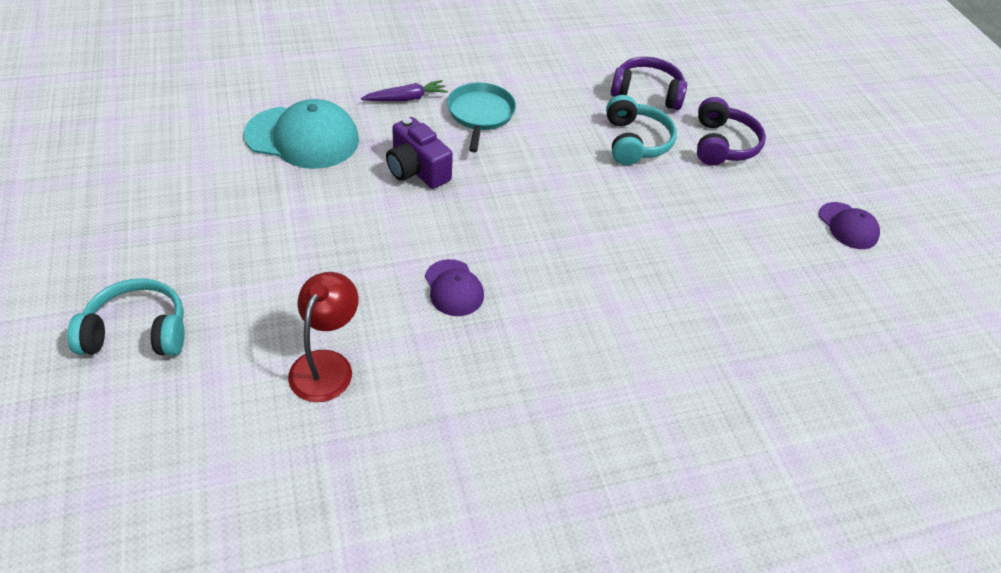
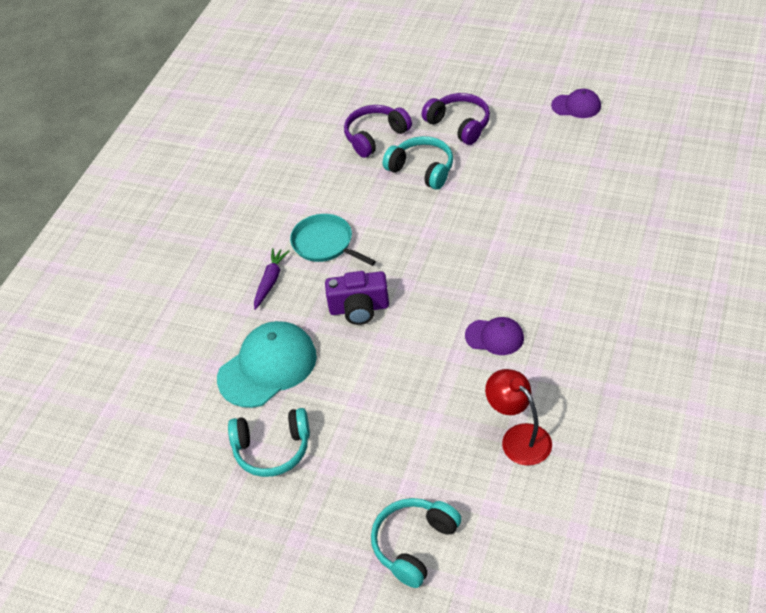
camera: 45 degrees left, 0 degrees up
(206, 180) = (272, 449): none -> turquoise headphones

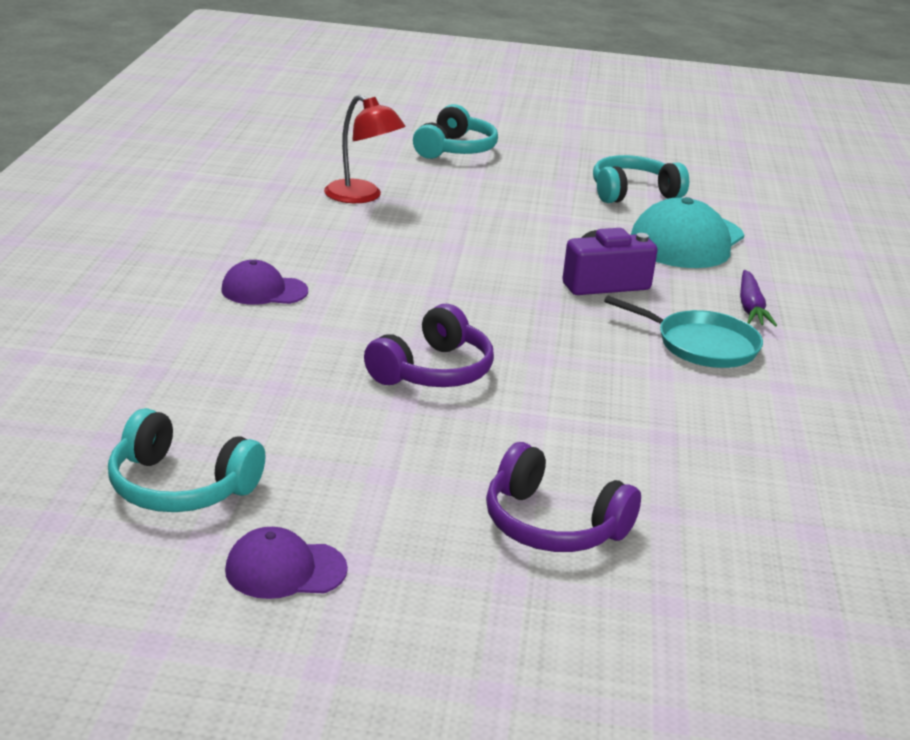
camera: 160 degrees right, 20 degrees down
(375, 136) = (723, 500): purple headphones -> purple headphones (433, 371)
(422, 170) = (594, 443): turquoise headphones -> turquoise headphones (180, 487)
(494, 337) = (405, 260): purple cap -> purple cap (264, 290)

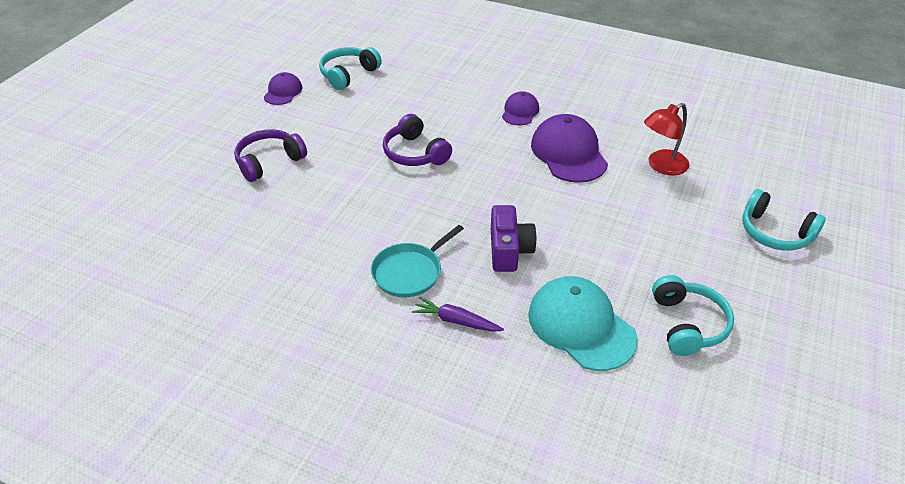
camera: 110 degrees right, 15 degrees up
(363, 252) = (568, 153): none -> purple cap

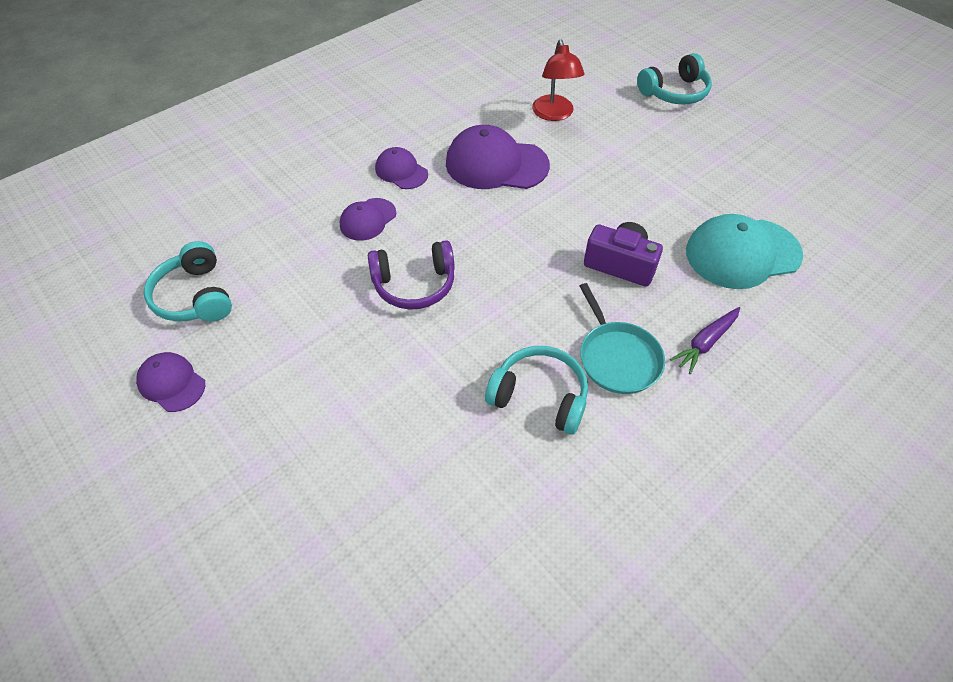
camera: 65 degrees left, 10 degrees up
(269, 162) = (328, 444): purple headphones -> none
(460, 113) = (368, 219): none -> purple cap
(687, 324) = (762, 187): turquoise headphones -> turquoise headphones (539, 396)

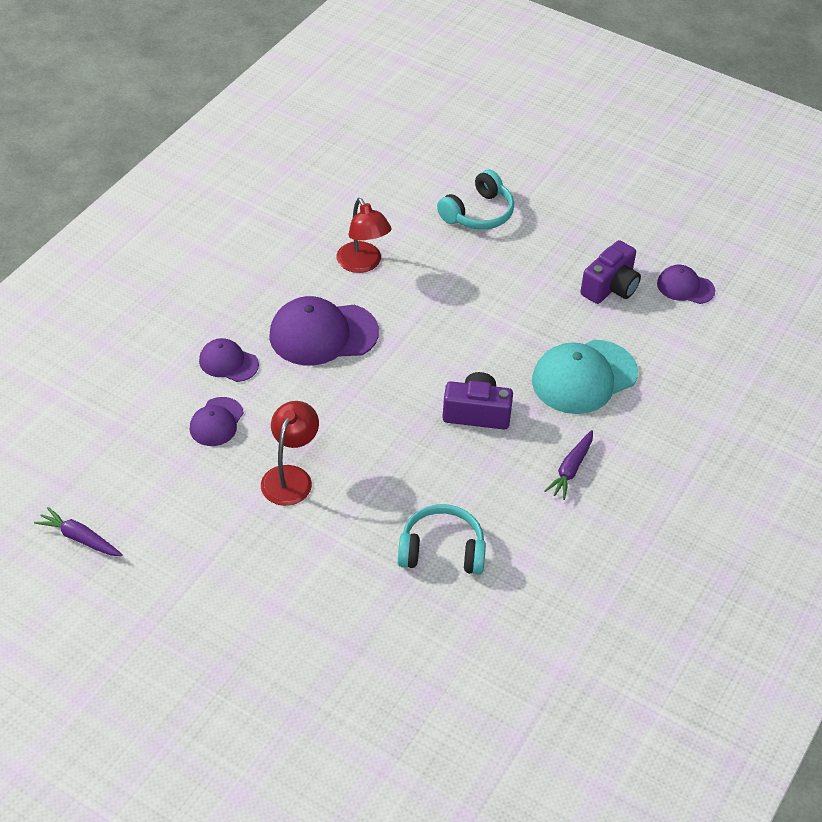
camera: 20 degrees left, 5 degrees down
(171, 383) = (102, 622): purple cap -> purple cap (685, 287)
(195, 296) = (80, 538): turquoise headphones -> purple carrot
(414, 284) = (290, 477): purple headphones -> red lamp
(617, 358) = (499, 500): turquoise pan -> none
(789, 176) = (610, 287): none -> purple camera

